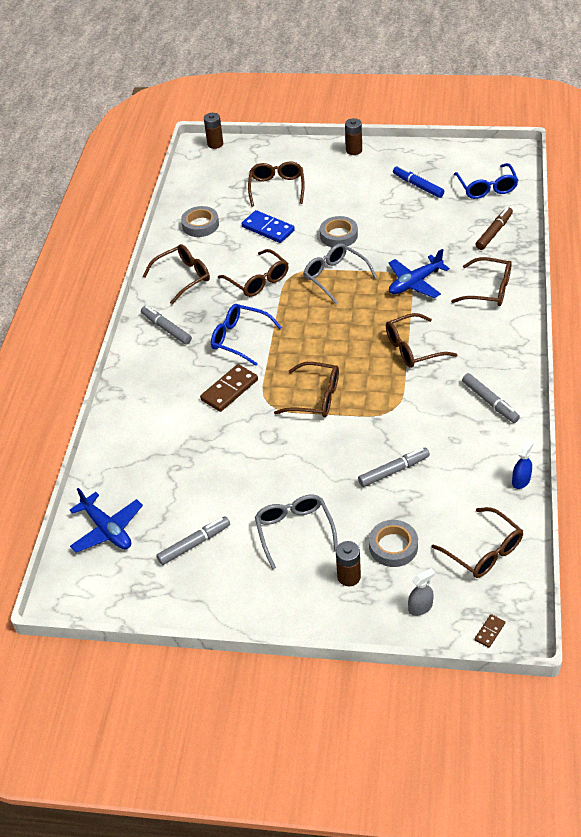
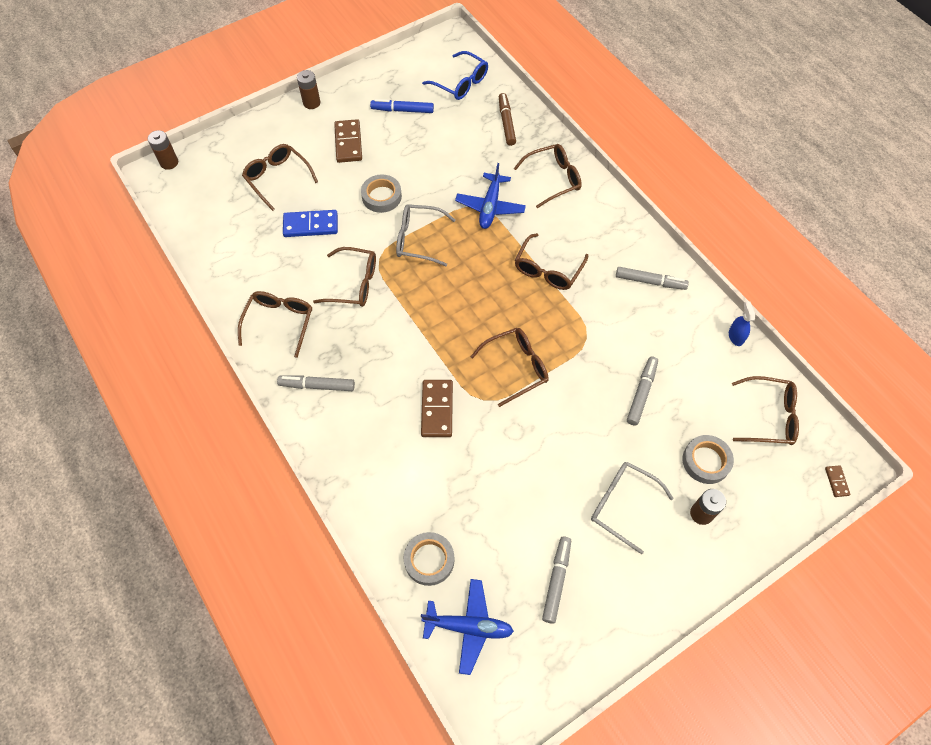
camera: 45 degrees left, 15 degrees up
(200, 225) = (241, 257): grey tape -> grey tape (429, 560)
(239, 339) = (395, 352): blue glasses -> none
(352, 189) = (348, 143): none -> brown domino
(420, 607) = (774, 499): grey spray bottle -> none

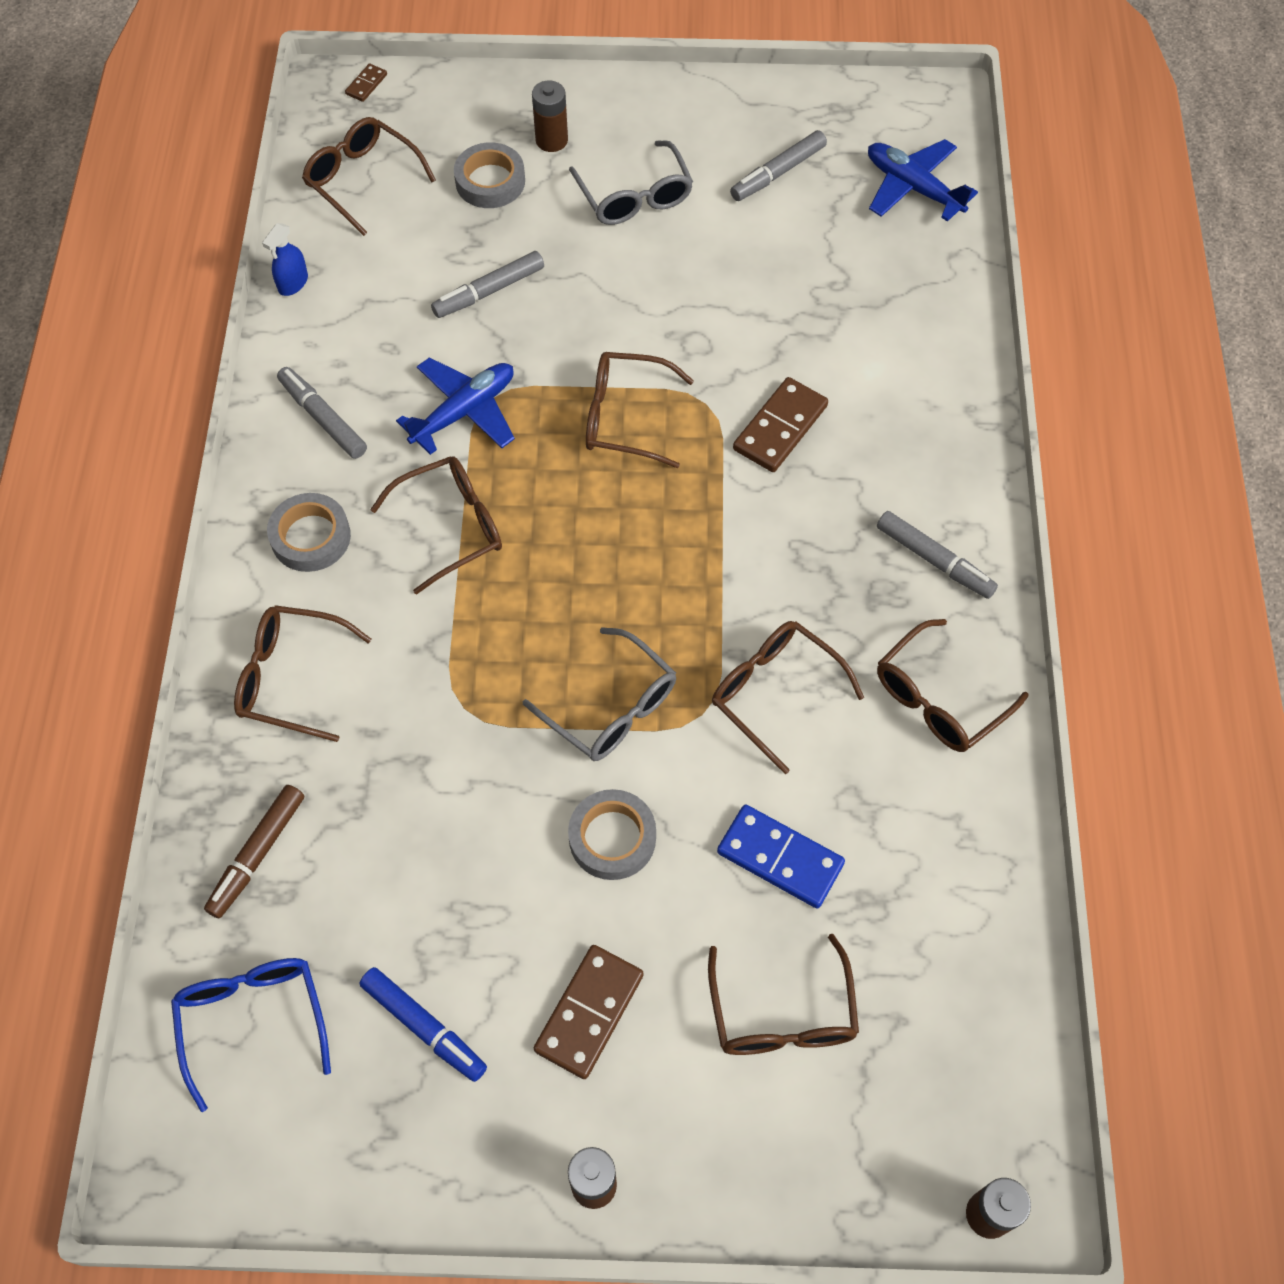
camera: 145 degrees left, 0 degrees up
(429, 560) = (914, 270): grey tape -> grey tape (311, 537)
(490, 206) = (442, 693): blue plane -> blue plane (464, 412)

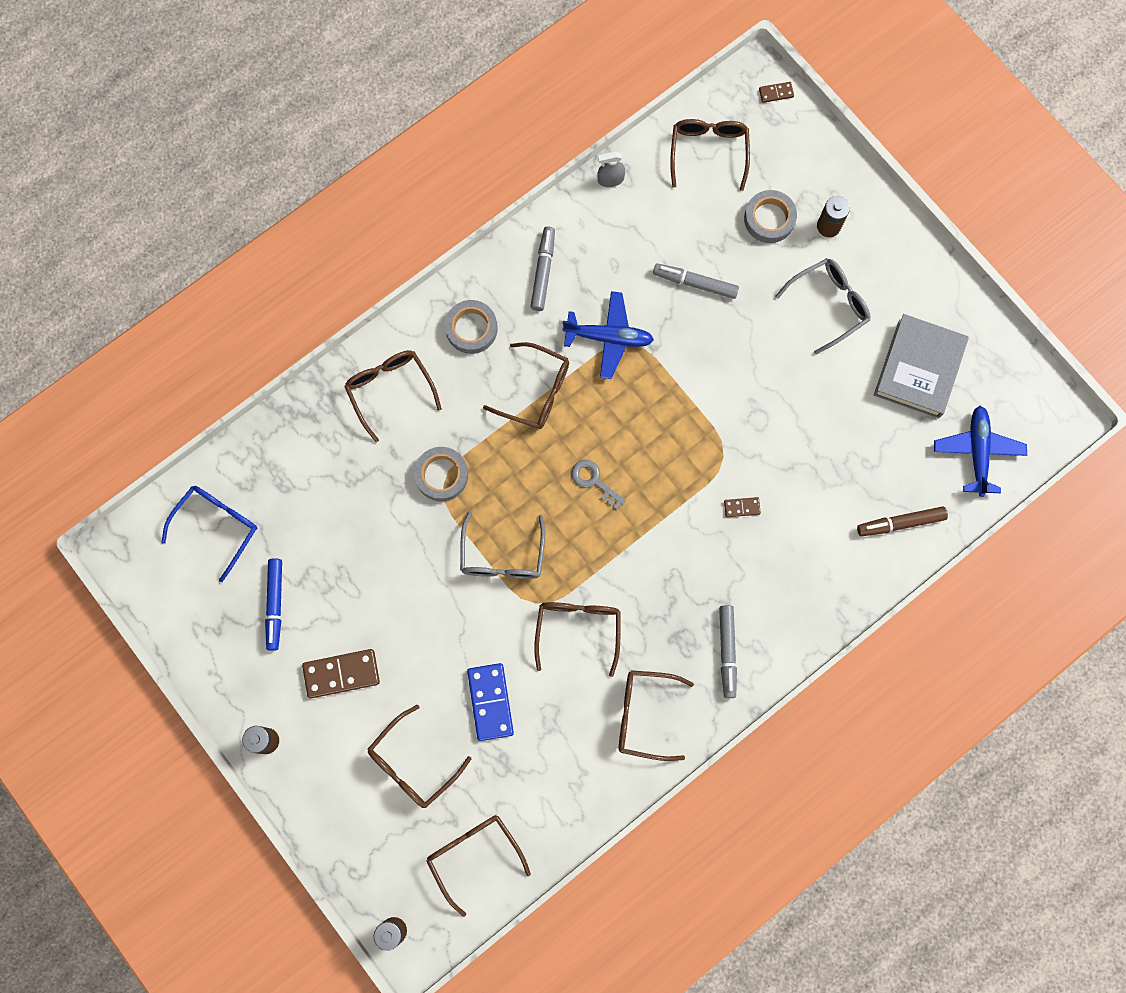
camera: 50 degrees right, 15 degrees up
(257, 854) = (292, 457): brown marker -> brown marker (900, 523)
(293, 283) = (610, 179): blue spray bottle -> grey spray bottle
(612, 838) = (435, 613): grey tape -> grey tape (441, 475)
(613, 546) = (594, 481): none -> grey key
(624, 417) = (677, 421): brown glasses -> brown glasses (473, 854)
(635, 197) = (829, 304): grey glasses -> grey glasses turned 150 degrees counterclockwise
(778, 173) = (918, 368): grey marker -> grey book
(780, 427) = (741, 507): brown domino -> brown domino, size x0.50

